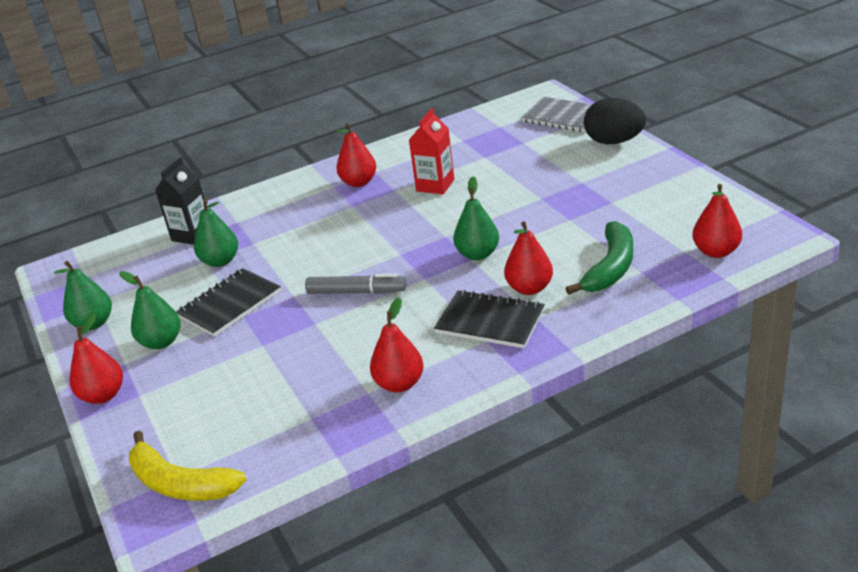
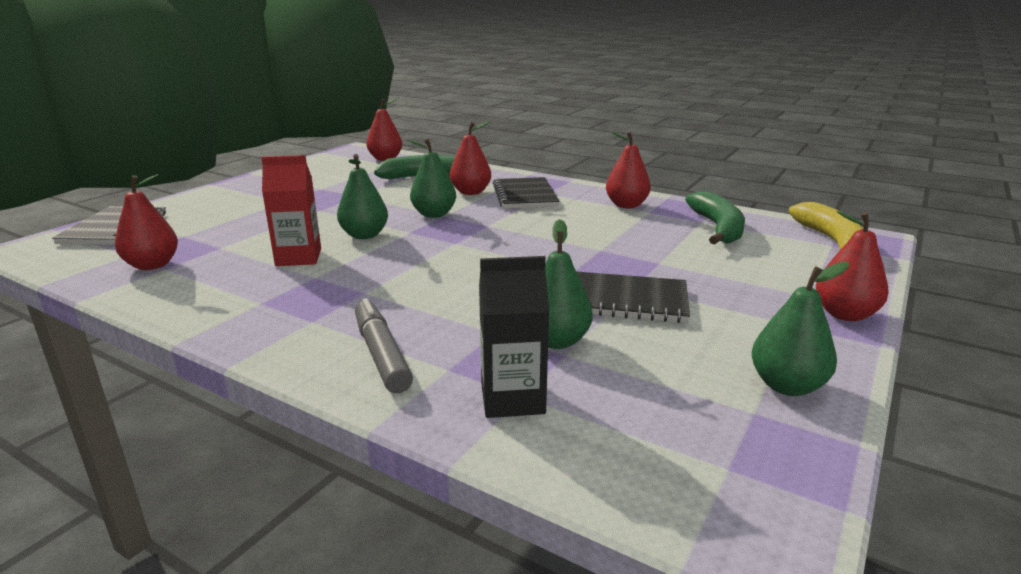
camera: 125 degrees left, 10 degrees down
(161, 342) = (734, 316): green pear -> green pear (364, 235)
(285, 419) = (718, 228): none -> green banana
(356, 292) = (536, 245): grey marker -> grey marker (381, 354)
(359, 182) = (295, 305): red pear -> red pear (152, 265)
(614, 142) = (193, 201): black egg -> none

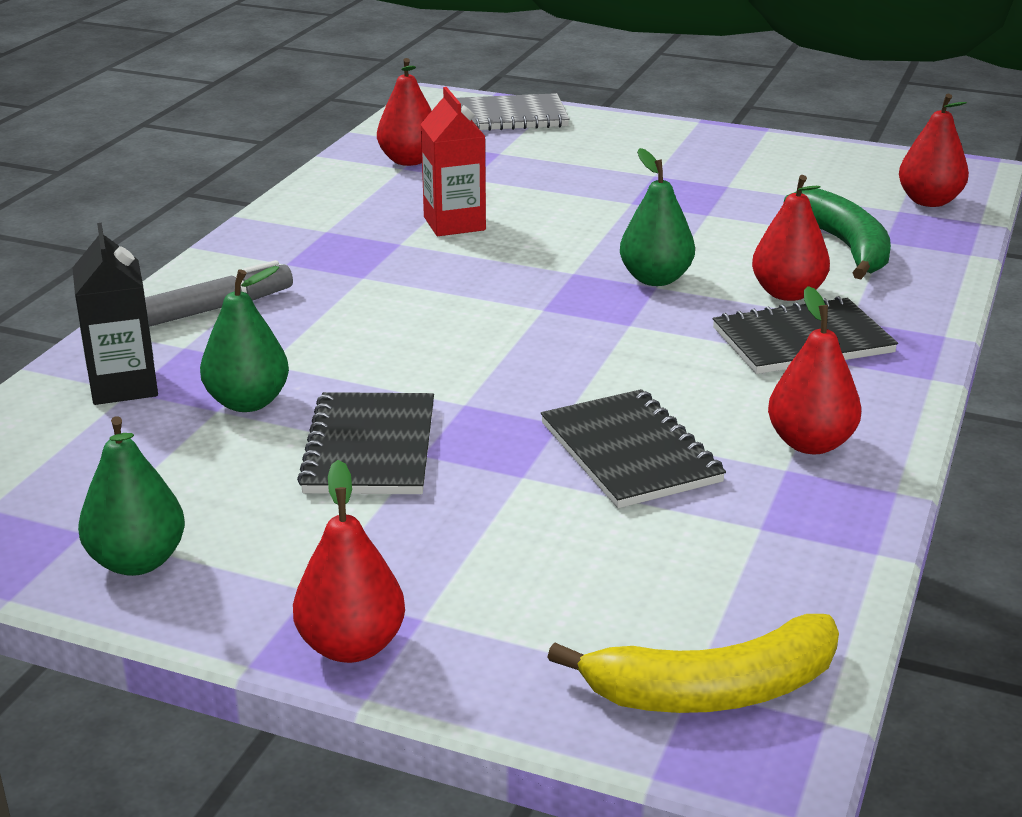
camera: 80 degrees right, 5 degrees up
(364, 235) = (545, 246): green pear -> none
(634, 237) = (630, 452): none -> black notebook
(718, 228) = (727, 545): green banana -> none

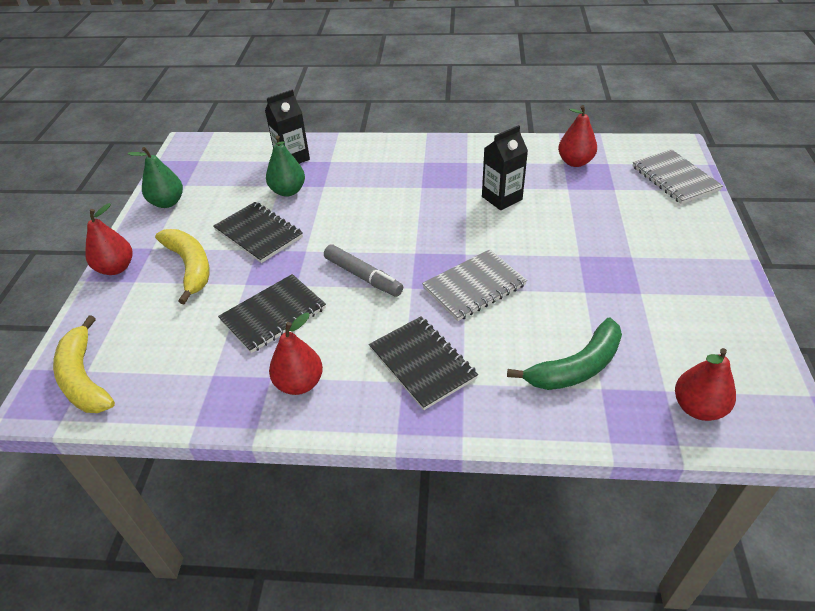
camera: 75 degrees right, 15 degrees up
(213, 309) = (367, 157): grey marker -> grey marker (363, 276)
(370, 448) = (259, 234): black notebook -> black notebook turned 60 degrees clockwise
(421, 538) = (190, 266): none -> yellow banana
(454, 223) = (502, 198): red carton -> black carton
(655, 279) = (474, 286): green pear -> grey notebook
(787, 293) = (485, 347): red pear -> none

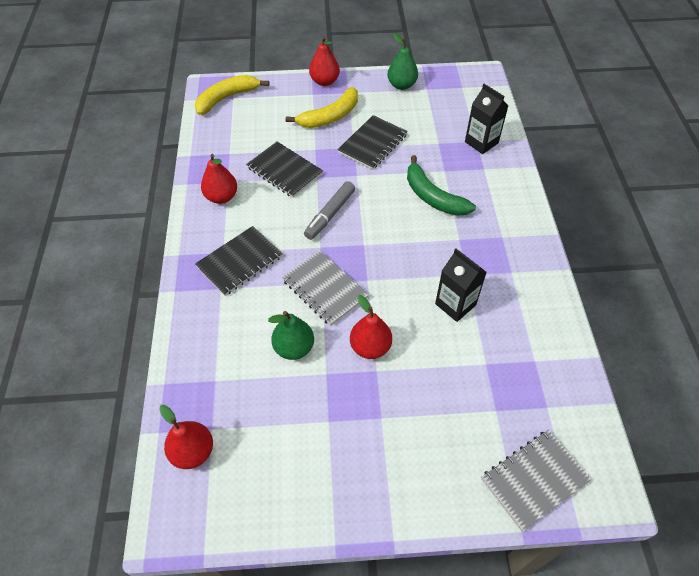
camera: 80 degrees right, 10 degrees up
(288, 191) = (431, 149): green pear -> green pear (294, 348)
(575, 162) = (539, 372): red pear -> red pear (370, 347)
(576, 367) = (237, 363): green banana -> green banana (433, 197)

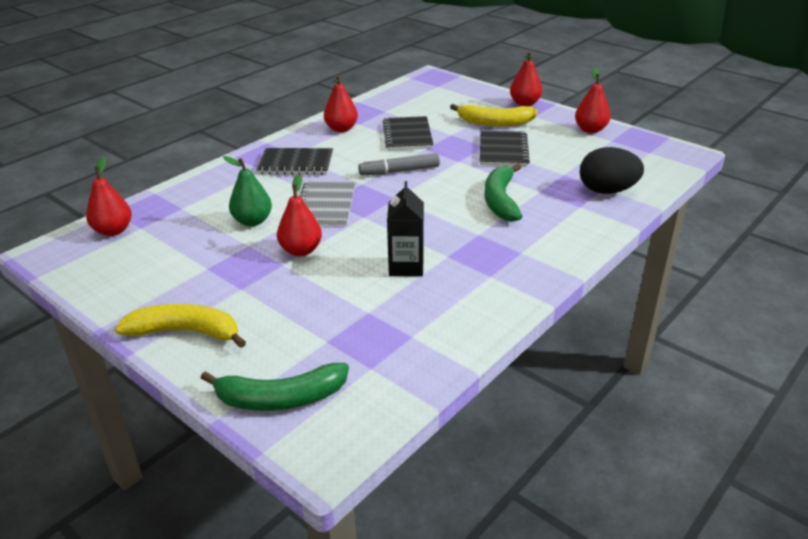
camera: 45 degrees right, 20 degrees down
(226, 98) = (432, 85): yellow banana -> yellow banana (185, 332)
(372, 144) = (503, 150): black notebook -> black notebook turned 75 degrees counterclockwise
(402, 85) = (590, 130): green pear -> red pear
(481, 142) = (607, 191): black carton -> black egg
(534, 480) = (281, 398): grey notebook -> green banana

